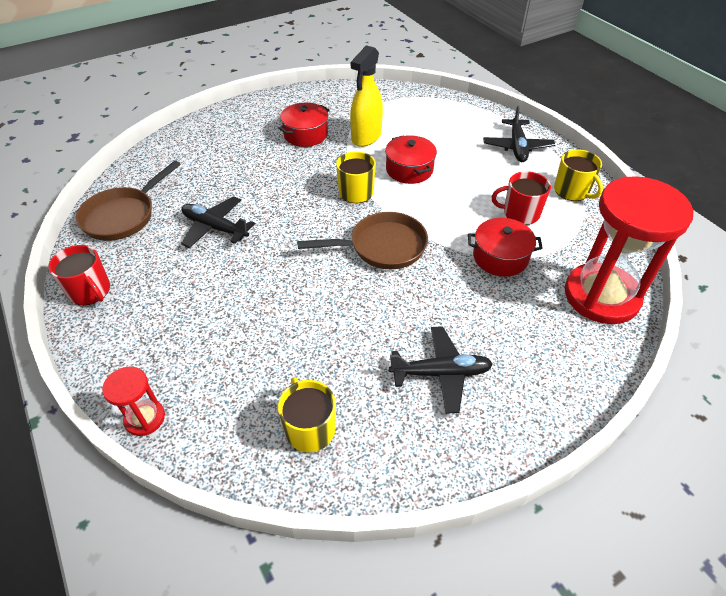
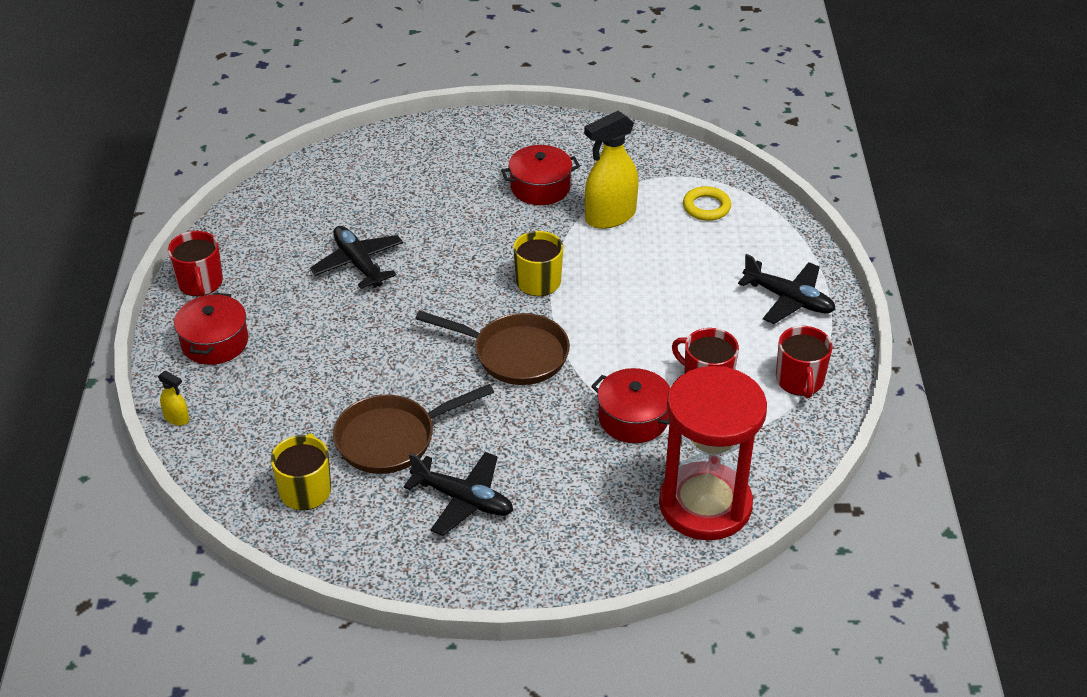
camera: 30 degrees right, 5 degrees down
(123, 216) = (277, 215): brown pan -> brown pan (392, 439)
(145, 418) = (177, 418): red hourglass -> yellow spray bottle
(409, 169) = (624, 278): red pot -> red pot (215, 342)
(419, 112) = (706, 207): none -> yellow ring
(517, 147) = (788, 299): black plane -> black plane turned 90 degrees counterclockwise
(572, 191) = (800, 380): yellow mug -> red mug

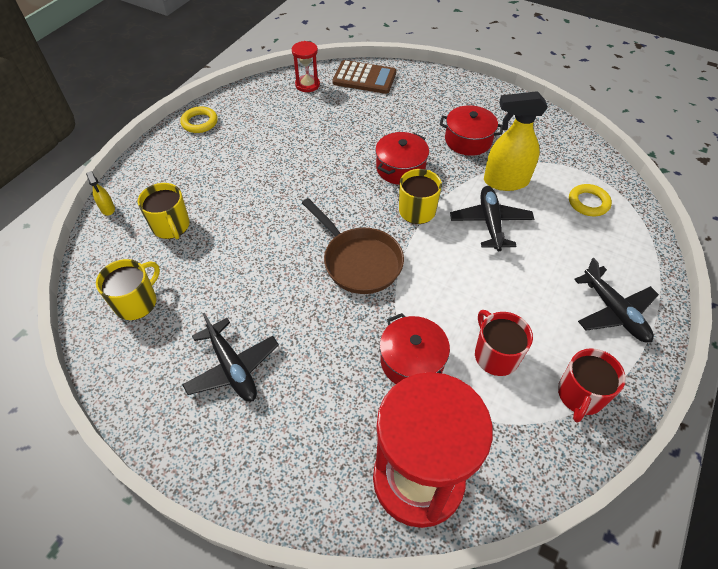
camera: 30 degrees right, 10 degrees up
(200, 283) = (199, 122): red mug -> yellow ring
(215, 342) = (174, 165): red pot -> red pot (400, 168)
(273, 405) = (171, 226): none -> yellow mug
(300, 190) = (307, 85): none -> red hourglass
(358, 264) = (304, 148): black plane -> black plane (490, 223)
(365, 157) = (364, 78): none -> brown calculator
(392, 439) = (224, 289): brown pan -> none

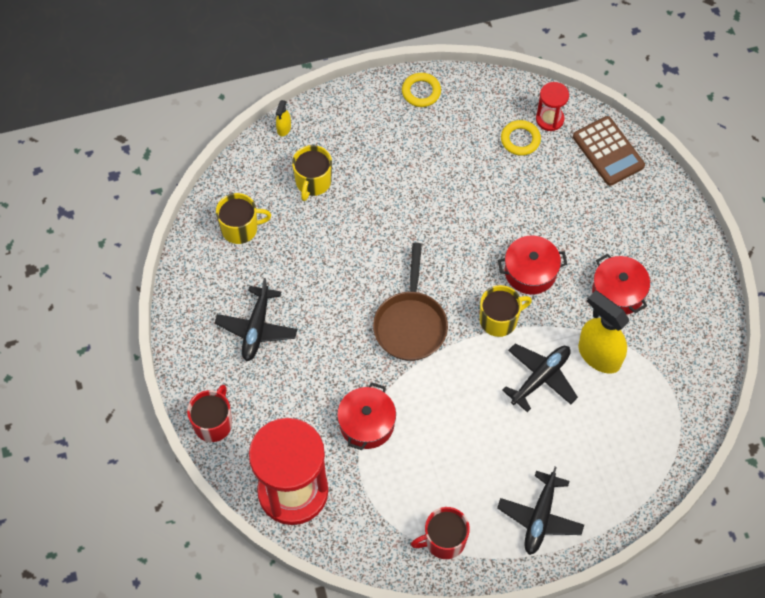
camera: 45 degrees right, 10 degrees up
(495, 355) = (423, 469): red mug -> red mug (213, 423)
(588, 203) = (640, 430): yellow ring -> yellow ring (520, 140)

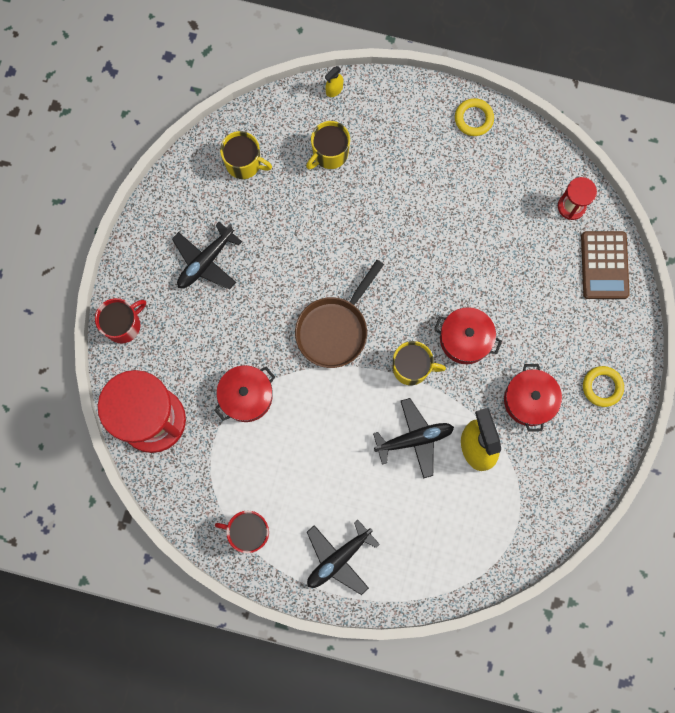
camera: 30 degrees right, 15 degrees up
(520, 140) = (533, 212): yellow ring -> yellow ring (602, 387)

